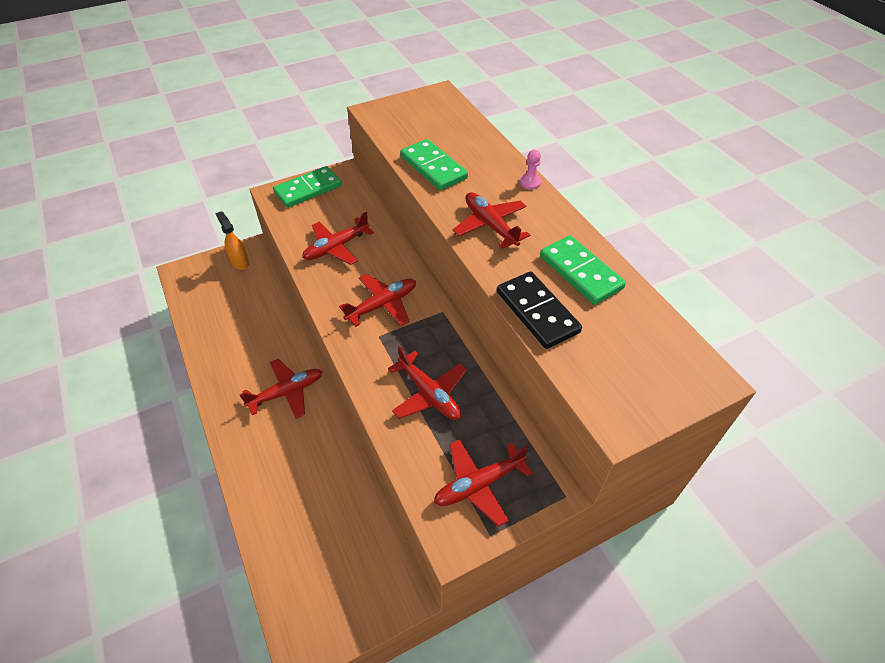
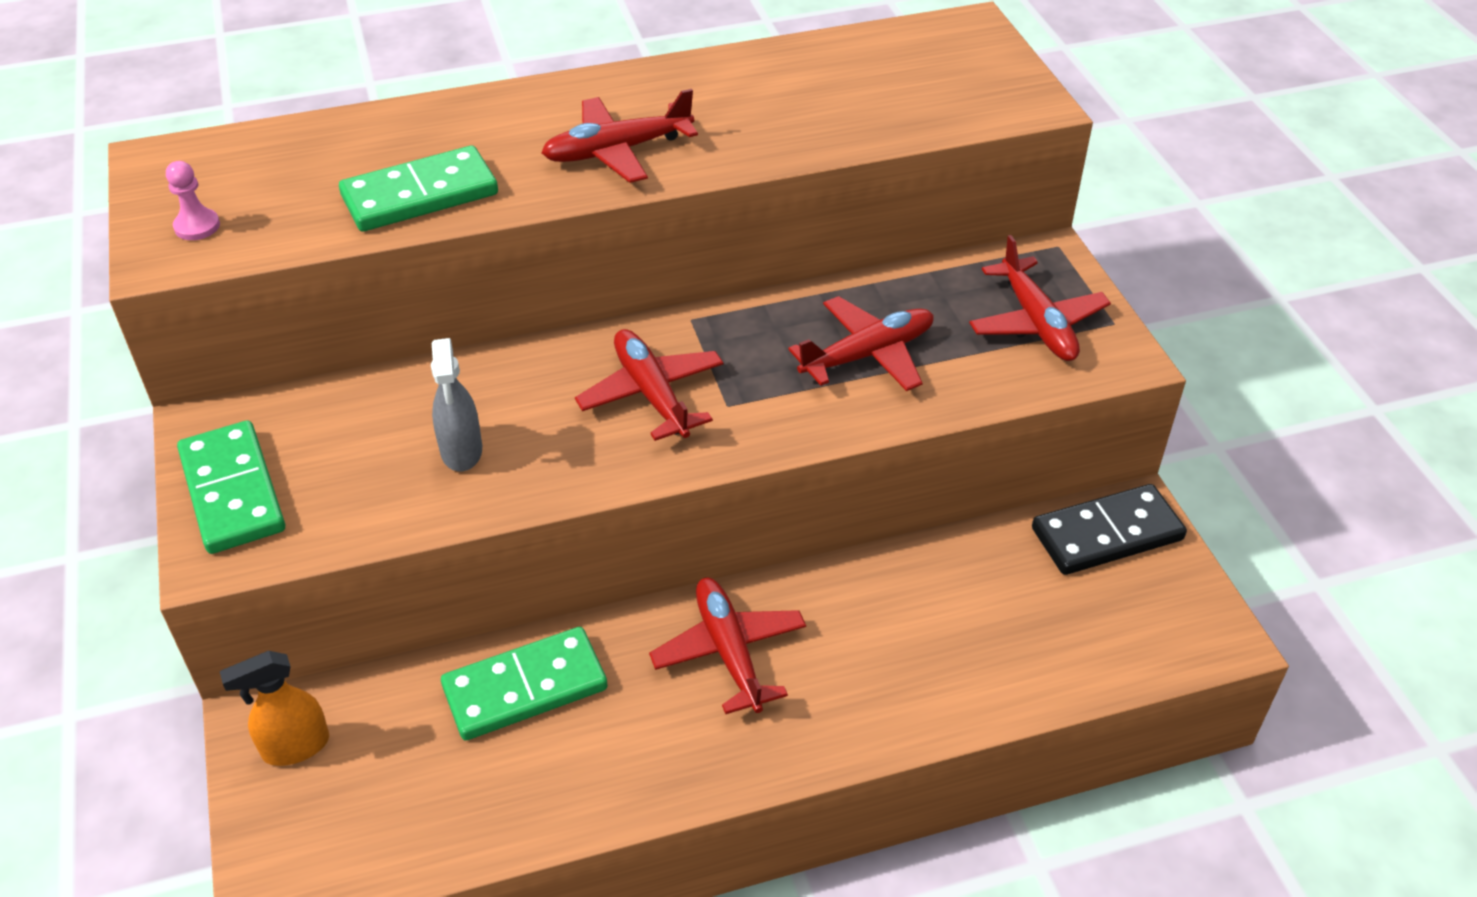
camera: 80 degrees left, 5 degrees down
(336, 247) = (461, 451): red plane -> grey spray bottle
(530, 182) = (520, 94): pink pawn -> pink pawn (197, 226)
(537, 312) = (830, 135): black domino -> black domino (1107, 534)
(580, 272) = (757, 83): green domino -> green domino (525, 688)

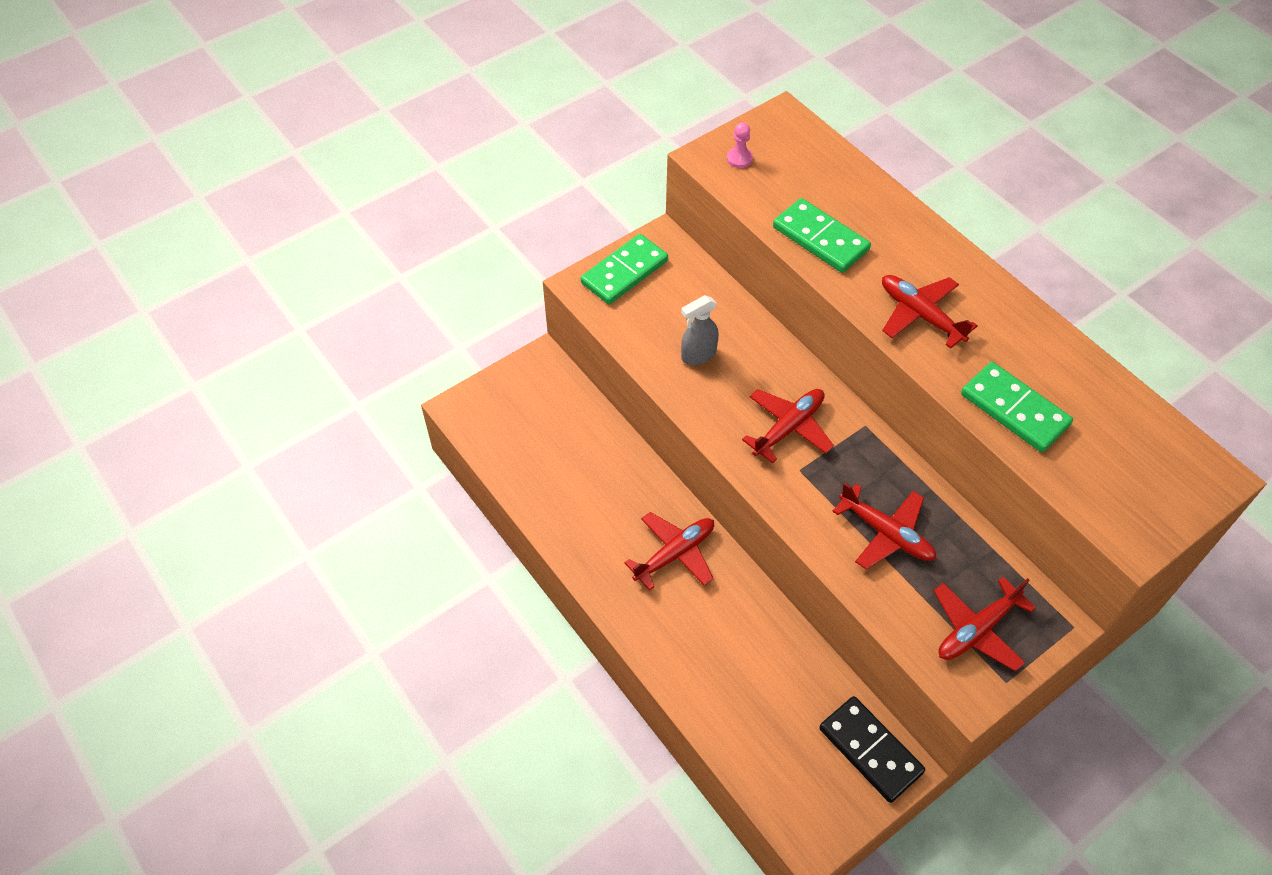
camera: 70 degrees right, 10 degrees up
(295, 747) = (535, 382): orange spray bottle -> none
(525, 688) = (609, 464): green domino -> green domino (1014, 410)

